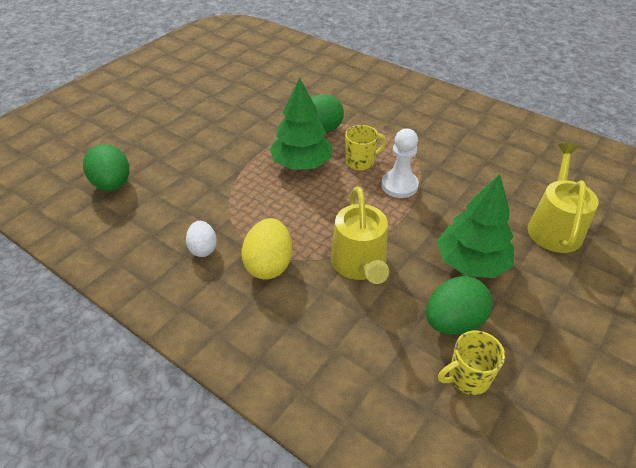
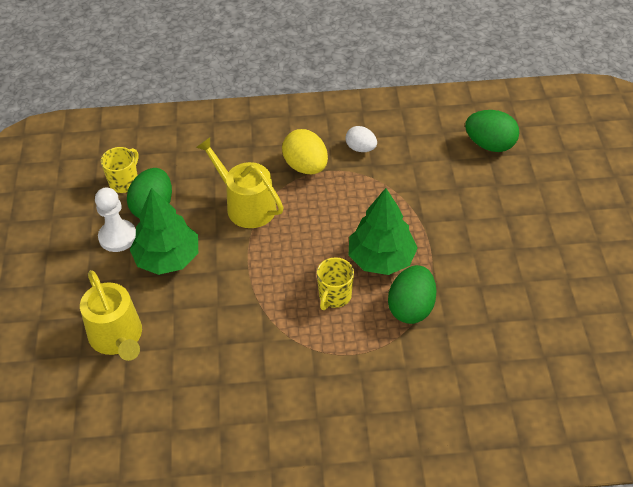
camera: 140 degrees right, 5 degrees up
(399, 185) = (278, 293): white pawn -> white pawn (117, 237)

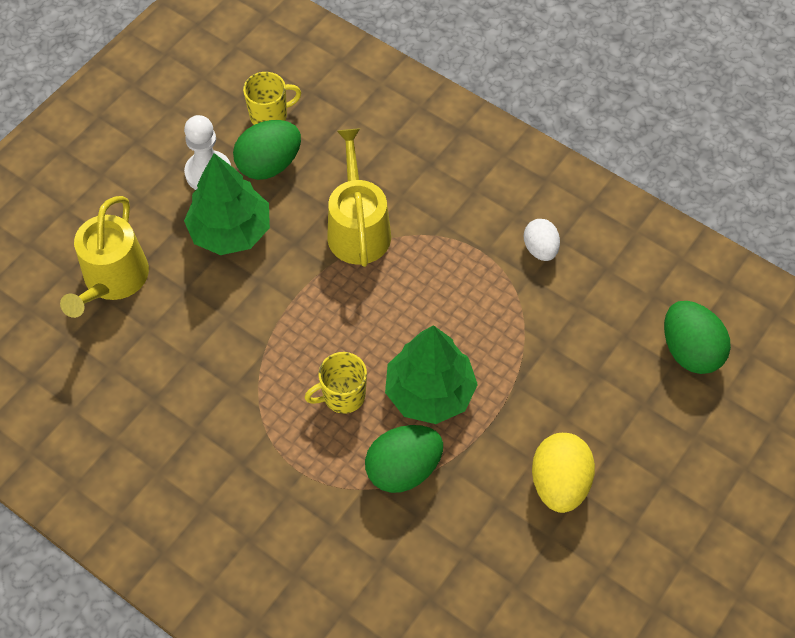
camera: 40 degrees right, 10 degrees up
(306, 166) = (460, 228): yellow egg -> yellow egg (559, 483)

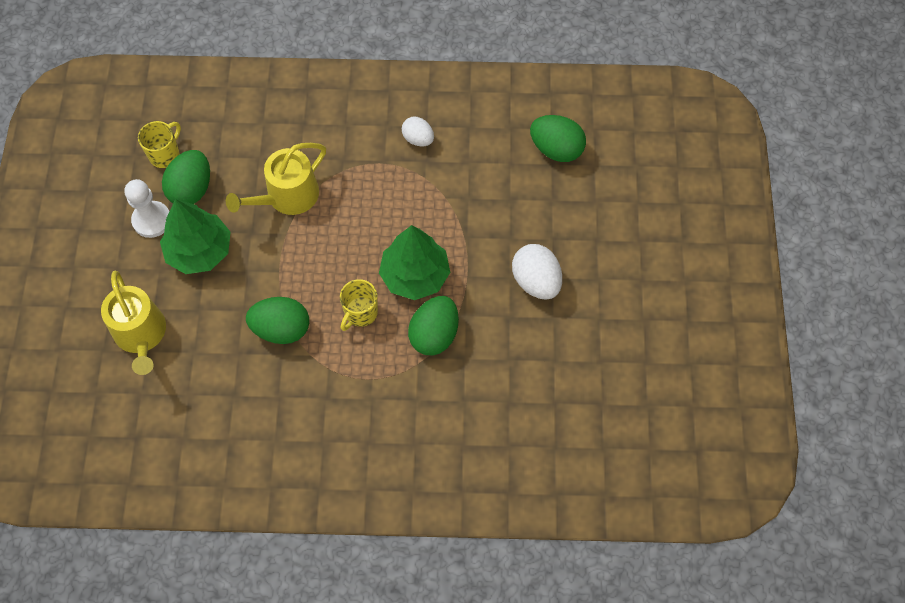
camera: 35 degrees left, 5 degrees up
(250, 361) = (281, 329): none -> green egg
(358, 228) = (287, 197): yellow watering can -> yellow watering can turned 90 degrees counterclockwise
(559, 483) = (536, 281): yellow egg -> white egg

